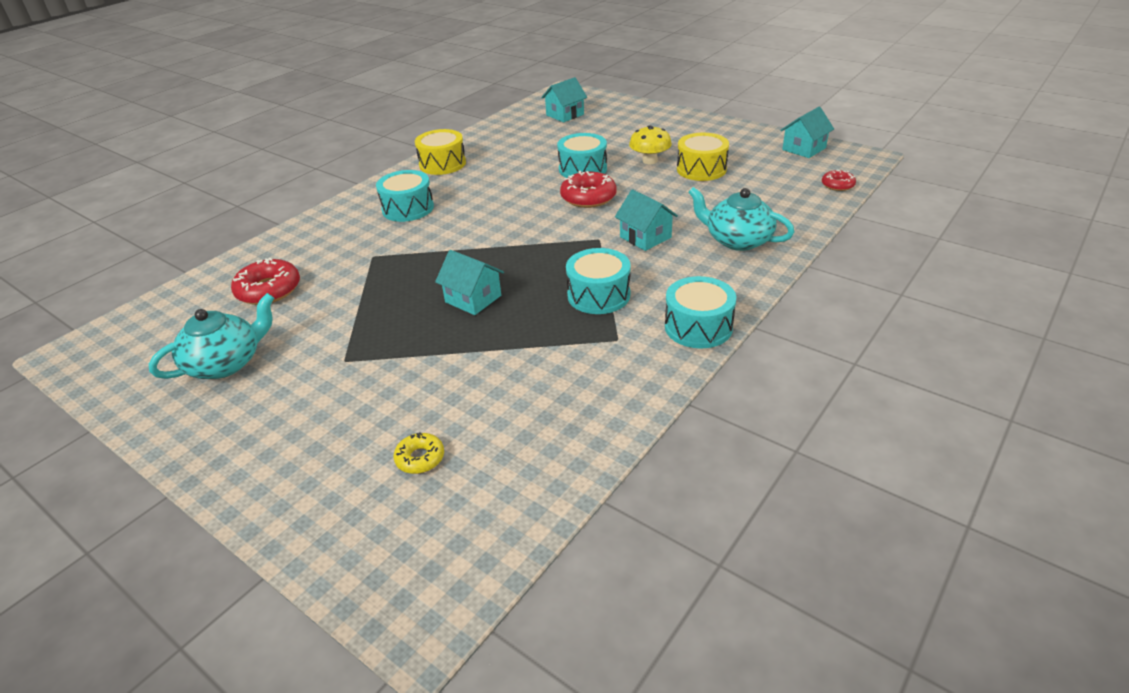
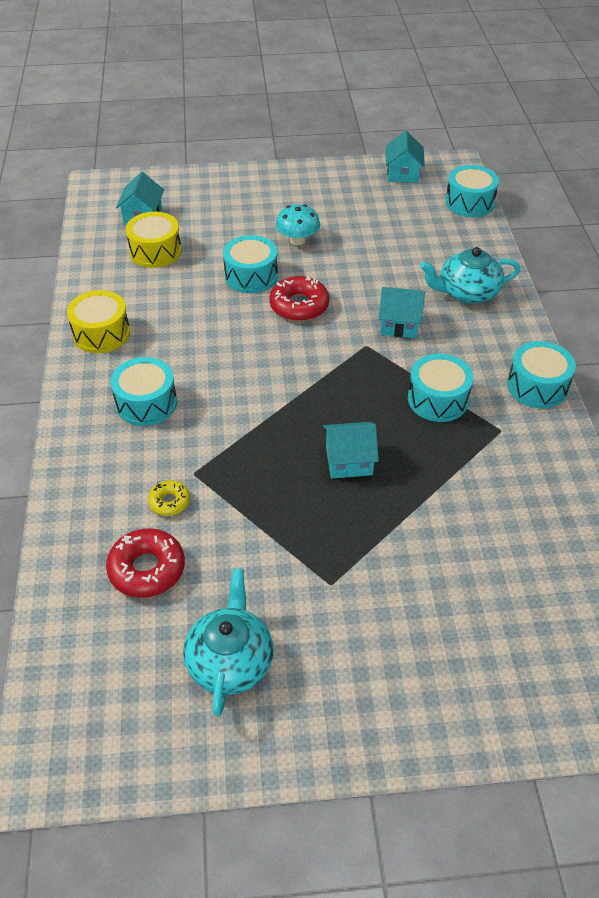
camera: 45 degrees left, 10 degrees up
(420, 458) = (508, 615): yellow donut -> yellow donut (169, 502)
(650, 161) = (298, 240): yellow mushroom -> turquoise mushroom
(701, 169) = (352, 231): yellow drum -> yellow drum (155, 251)
(837, 185) = (469, 203): red donut -> turquoise drum

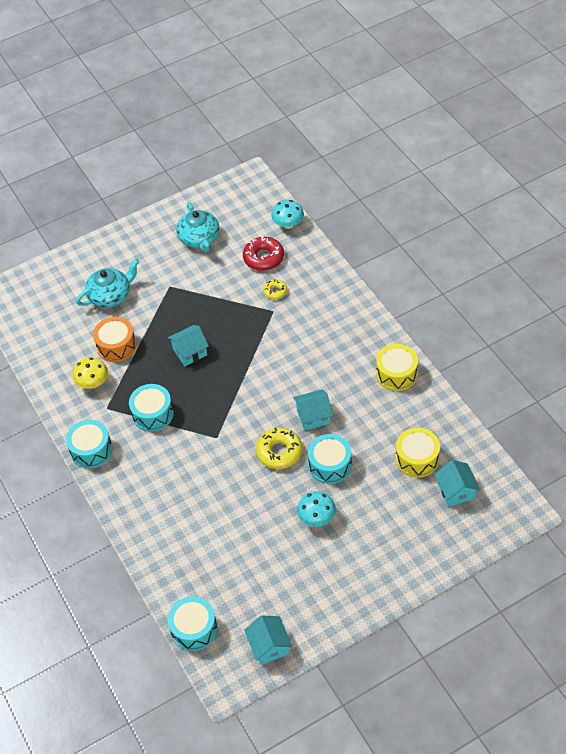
camera: 160 degrees right, 5 degrees up
(60, 618) = (288, 224): none -> turquoise mushroom
(146, 403) = (329, 339): turquoise drum -> none
(299, 306) = (279, 452): red donut -> yellow donut
(399, 324) = (201, 464): turquoise house -> turquoise house (313, 416)
(458, 514) = (116, 346): none -> orange drum
(467, 292) = (163, 516): turquoise teapot -> turquoise teapot (111, 295)
(513, 472) = (93, 383): none -> yellow mushroom

